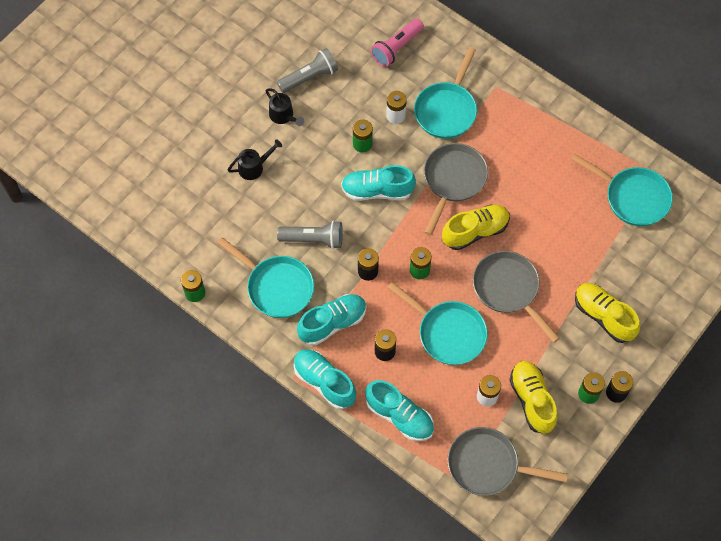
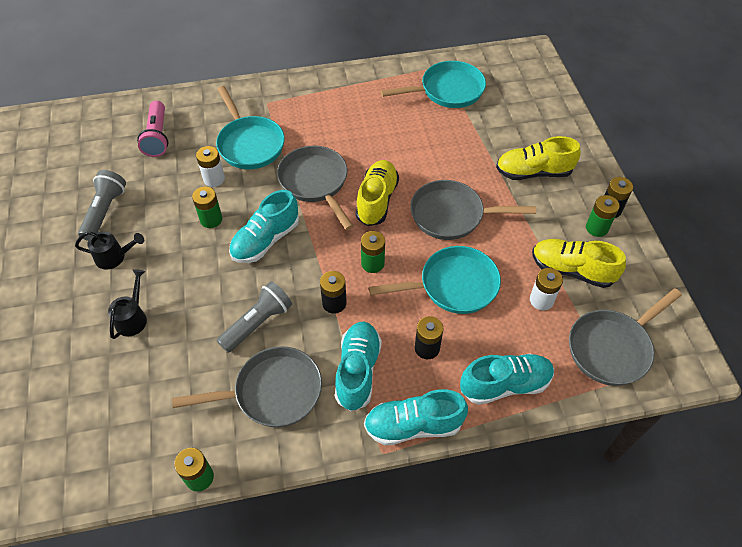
camera: 50 degrees left, 10 degrees down
(276, 287) = (272, 392): turquoise pan -> grey pan

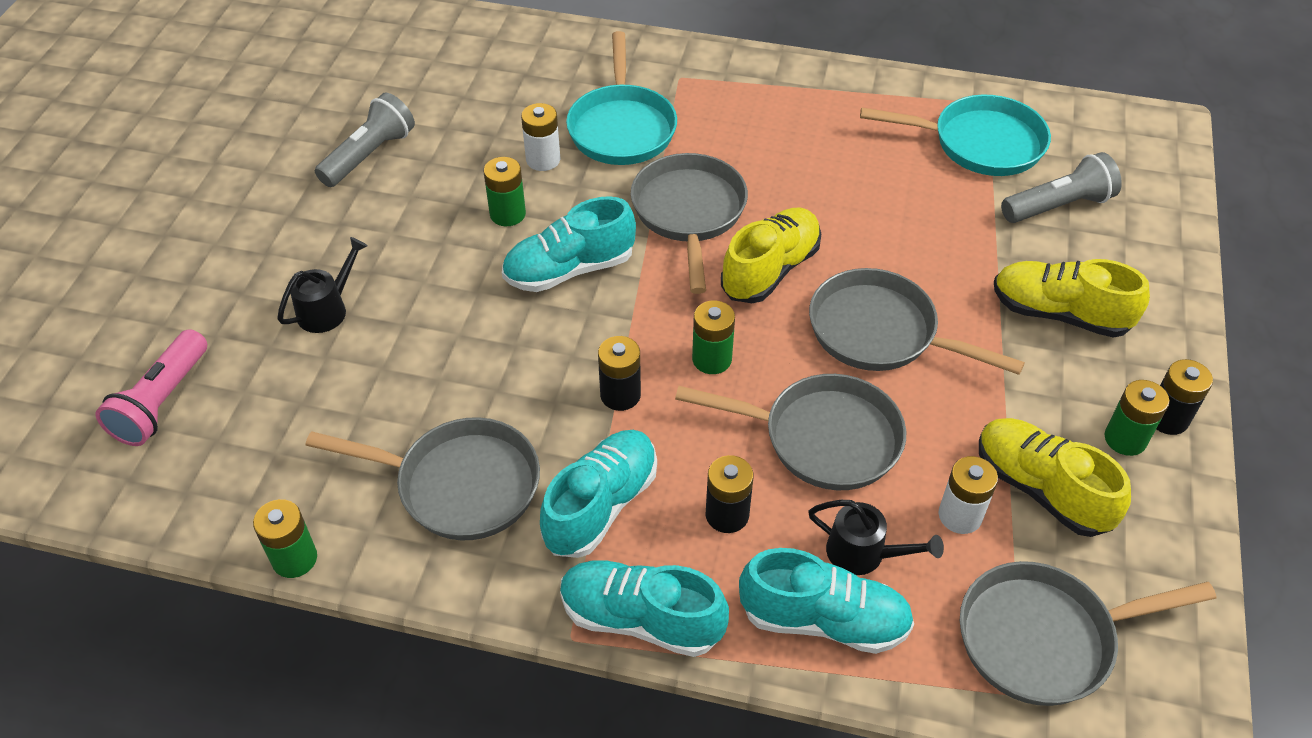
camera: 25 degrees right, 5 degrees down
(115, 257) = (349, 220): black watering can -> black watering can (864, 554)
(157, 137) = (496, 77): pink flashlight -> pink flashlight (162, 402)
(257, 323) = (493, 381): grey flashlight -> grey flashlight (1058, 206)
(453, 285) = (822, 438): turquoise pan -> grey pan

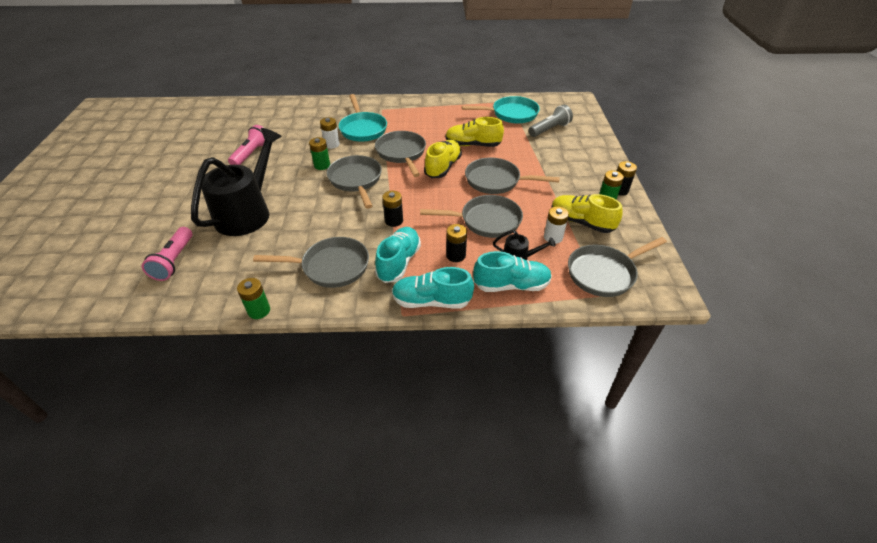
camera: 15 degrees left, 5 degrees down
(328, 309) = (248, 212): black watering can -> black watering can, size x2.32
(369, 155) = (251, 154): grey flashlight -> pink flashlight
(569, 270) = (356, 180): turquoise shoe -> grey pan
(712, 359) = (429, 201): green battery -> none
(1059, 314) = (564, 163): yellow shoe -> yellow shoe (473, 145)

